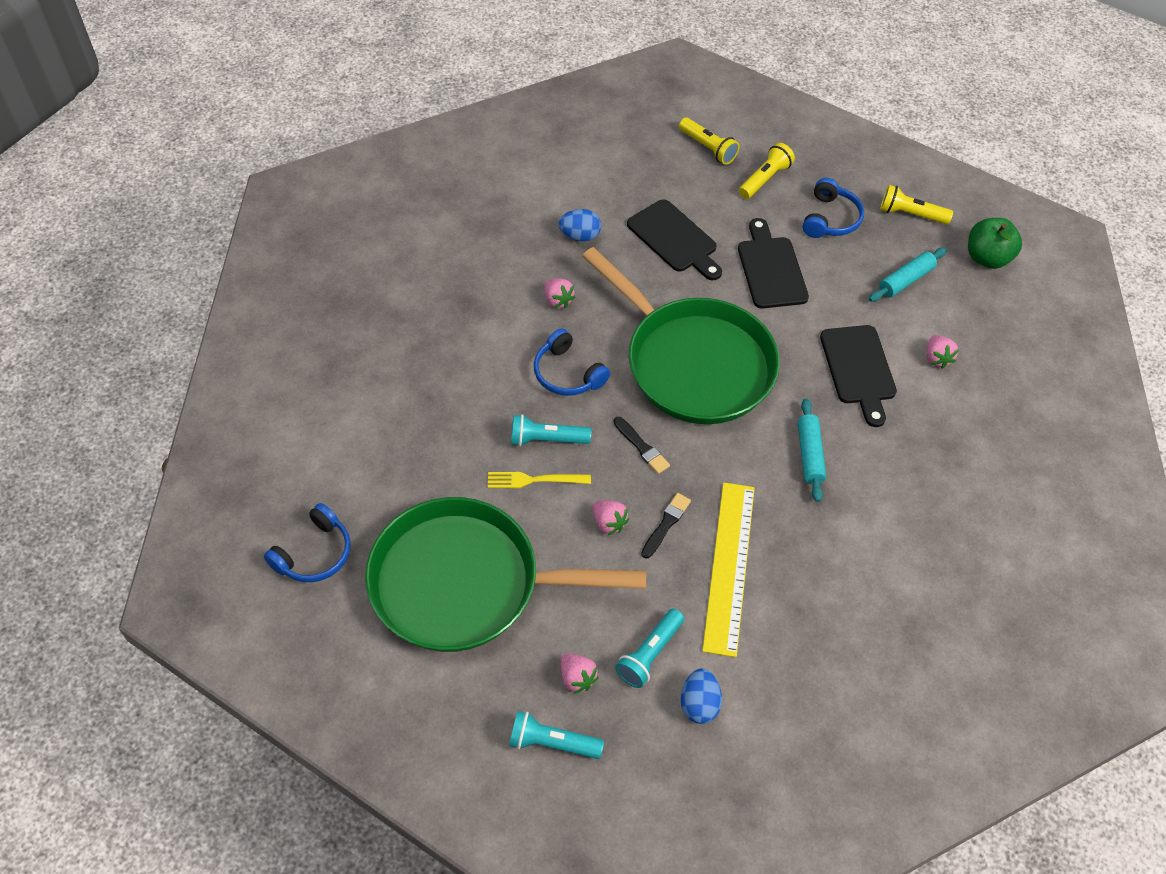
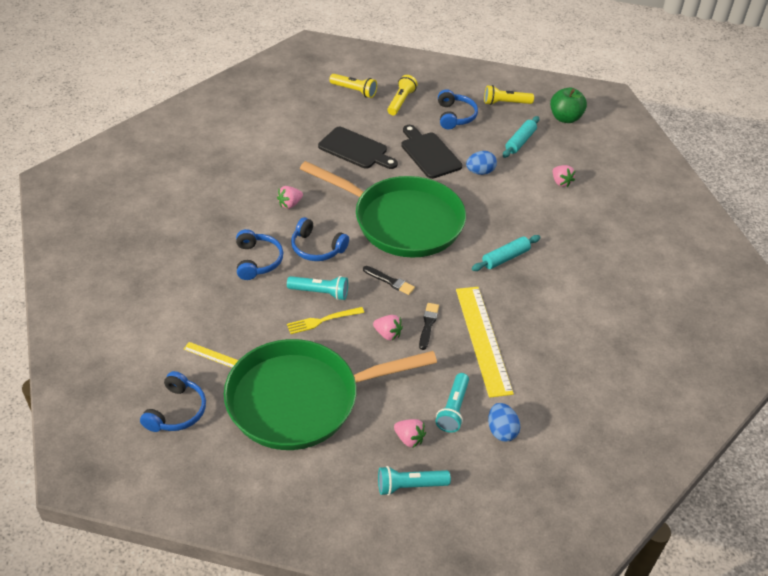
camera: 20 degrees left, 10 degrees down
(383, 490) = (213, 355): none -> yellow ruler
(486, 372) = (257, 261): none -> blue headphones
(546, 439) = (320, 293): turquoise flashlight -> turquoise flashlight turned 150 degrees counterclockwise
(558, 300) = (290, 204): pink strawberry -> pink strawberry turned 105 degrees clockwise
(580, 236) = (288, 161): blue egg -> blue egg (480, 172)
(809, 454) = (505, 258): turquoise rolling pin -> turquoise rolling pin turned 75 degrees clockwise
(859, 369) = (514, 200): black cutting board -> none

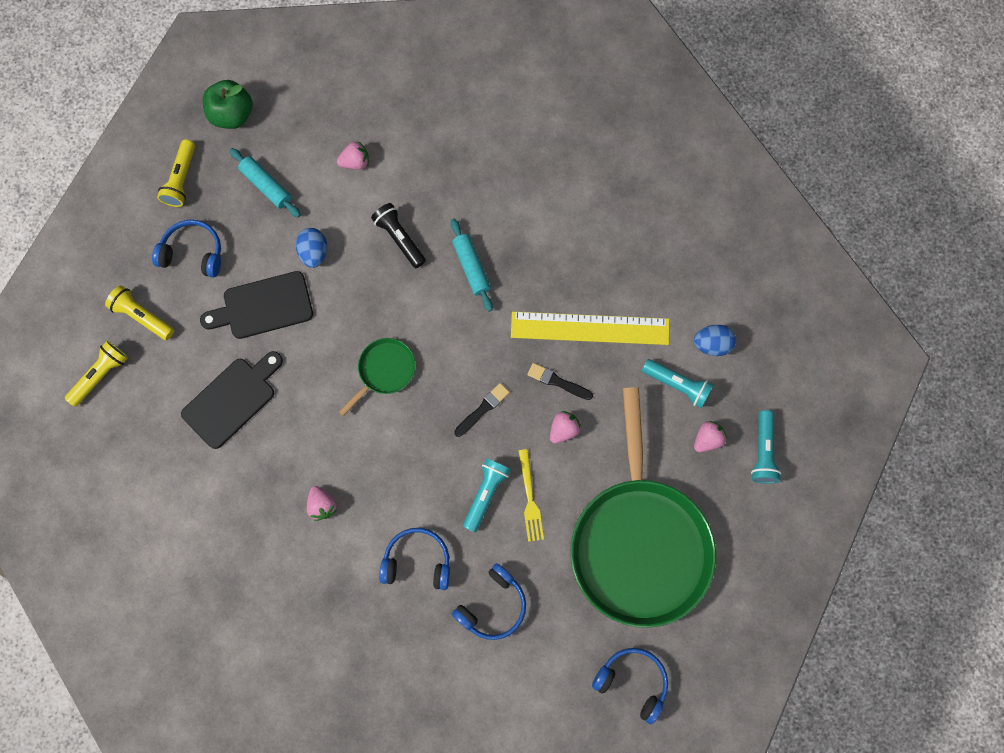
camera: 75 degrees left, 30 degrees up
(213, 355) = (560, 633): yellow ruler -> none
(317, 248) = (410, 484): blue headphones -> blue headphones (493, 605)
(402, 221) = (384, 370): green pan -> green pan, size x0.42
(511, 214) = (399, 238): none -> black flashlight

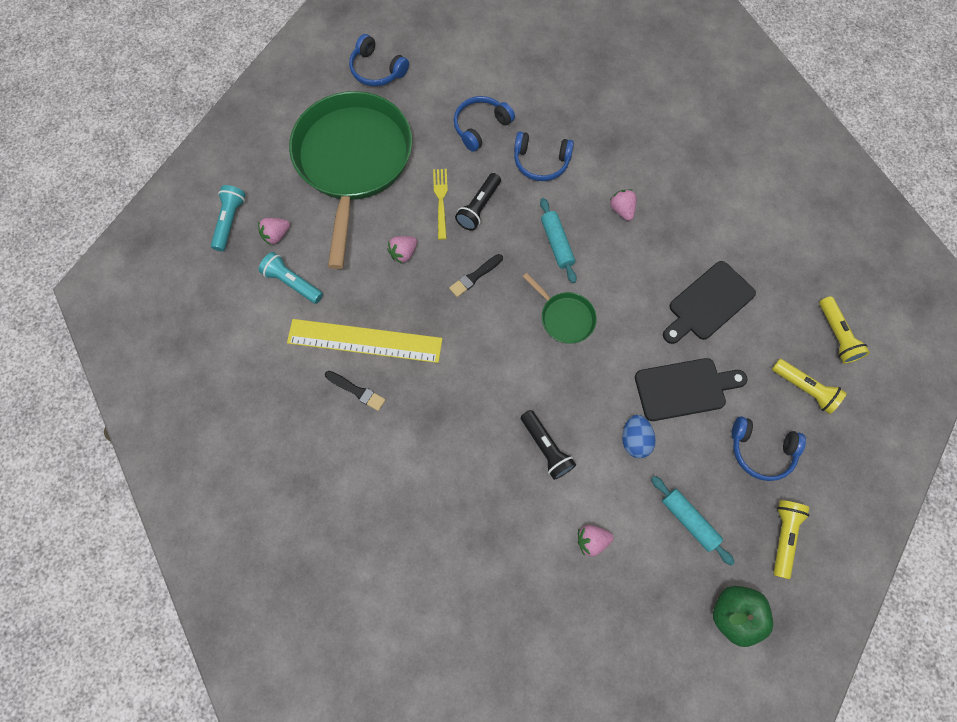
camera: 175 degrees left, 5 degrees down
(101, 375) = (836, 335): yellow flashlight -> yellow flashlight turned 60 degrees counterclockwise
(384, 370) = (565, 317): green pan -> green pan turned 90 degrees counterclockwise
(471, 267) = (474, 411): turquoise rolling pin -> turquoise rolling pin (556, 243)
(486, 494) = (479, 207): turquoise flashlight -> black flashlight
(557, 382) = (403, 294): black brush -> black brush (356, 391)
(712, 344) = (251, 316): blue egg -> none

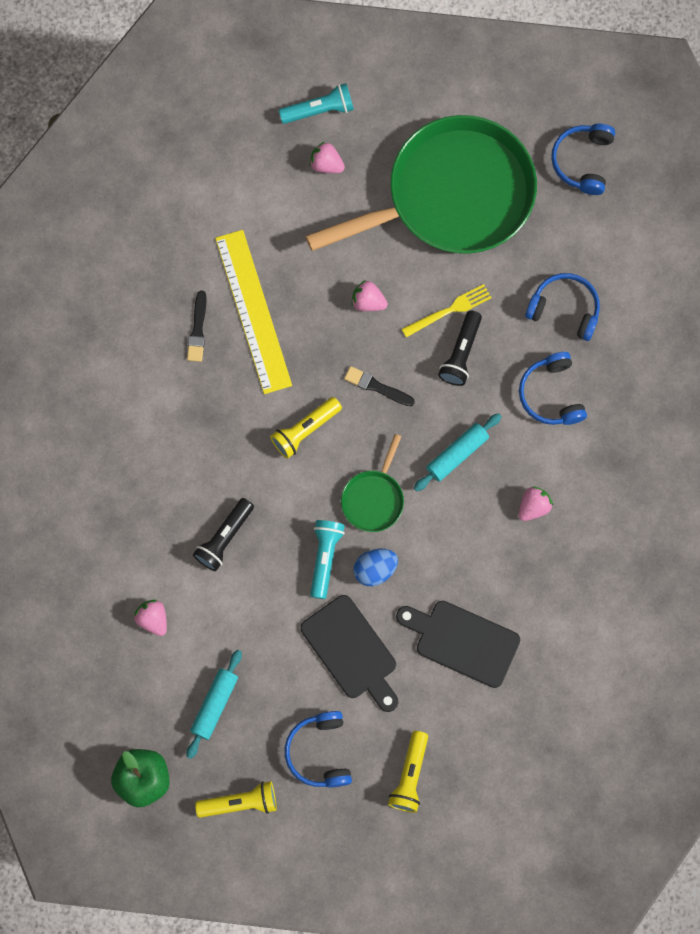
camera: 65 degrees right, 5 degrees up
(292, 282) = (281, 209): turquoise flashlight -> turquoise flashlight (325, 558)
(479, 207) = (461, 353): black flashlight -> black flashlight turned 75 degrees counterclockwise
(635, 440) = (273, 622): blue egg -> blue egg (375, 570)
(836, 335) = (489, 791): yellow flashlight -> yellow flashlight (305, 430)

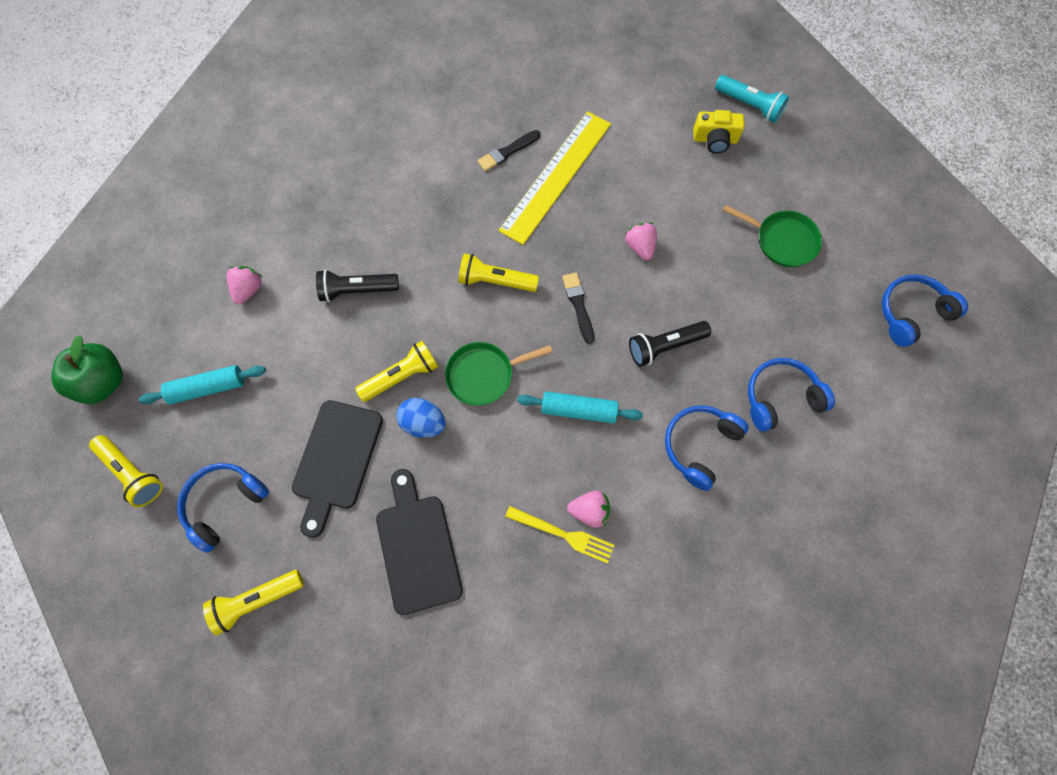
camera: 50 degrees right, 5 degrees down
(325, 558) = (401, 376): turquoise flashlight -> yellow flashlight
(326, 164) = (715, 140): pink strawberry -> yellow camera
(449, 310) = (691, 310): yellow fork -> yellow fork (563, 534)
(452, 195) = (782, 240): green pan -> green pan, size x0.42
(564, 309) = (780, 397): blue headphones -> blue headphones turned 90 degrees counterclockwise

